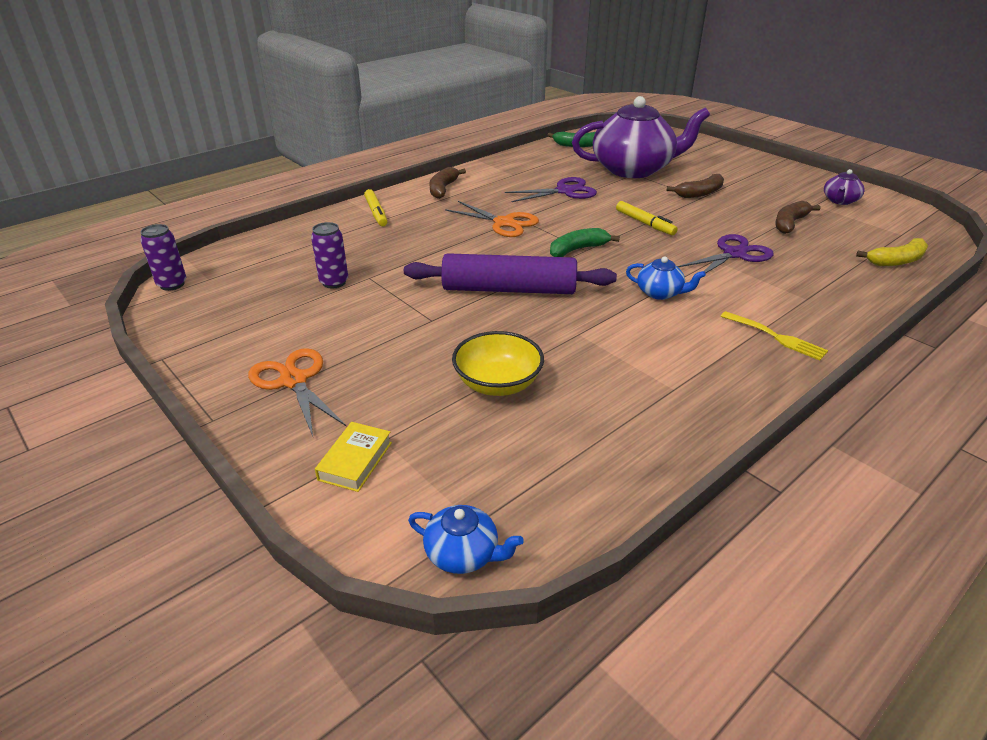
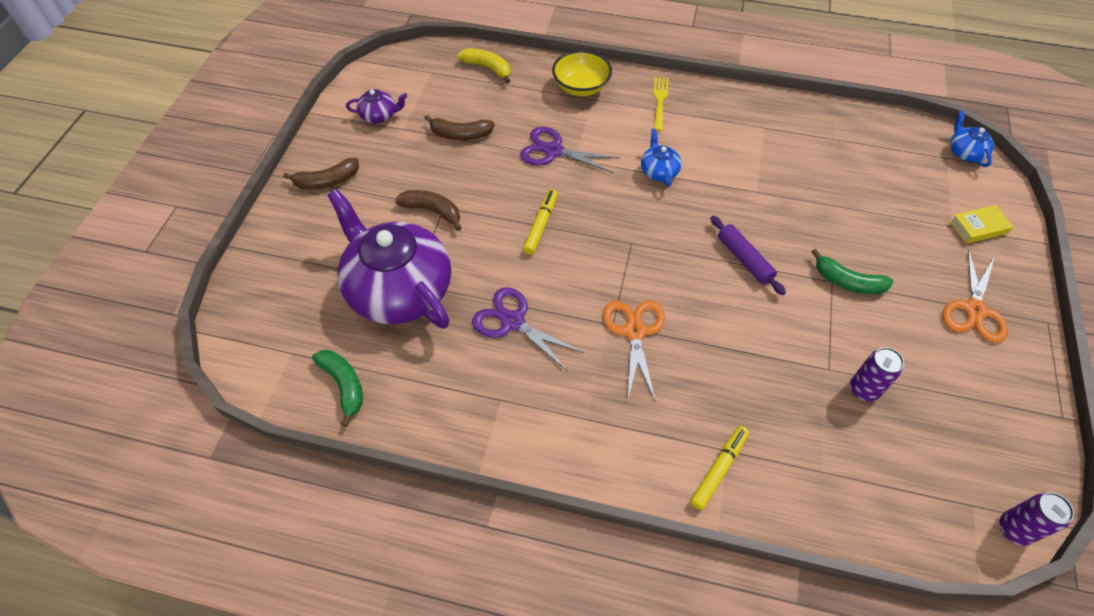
camera: 125 degrees left, 20 degrees up
(443, 189) = (601, 447): brown banana -> brown banana (327, 181)
(497, 383) = (850, 204): yellow bowl -> yellow bowl (581, 87)
(509, 289) = (744, 259): purple rolling pin -> purple rolling pin, size x0.56
(577, 249) = (636, 248): green banana -> green banana (847, 282)

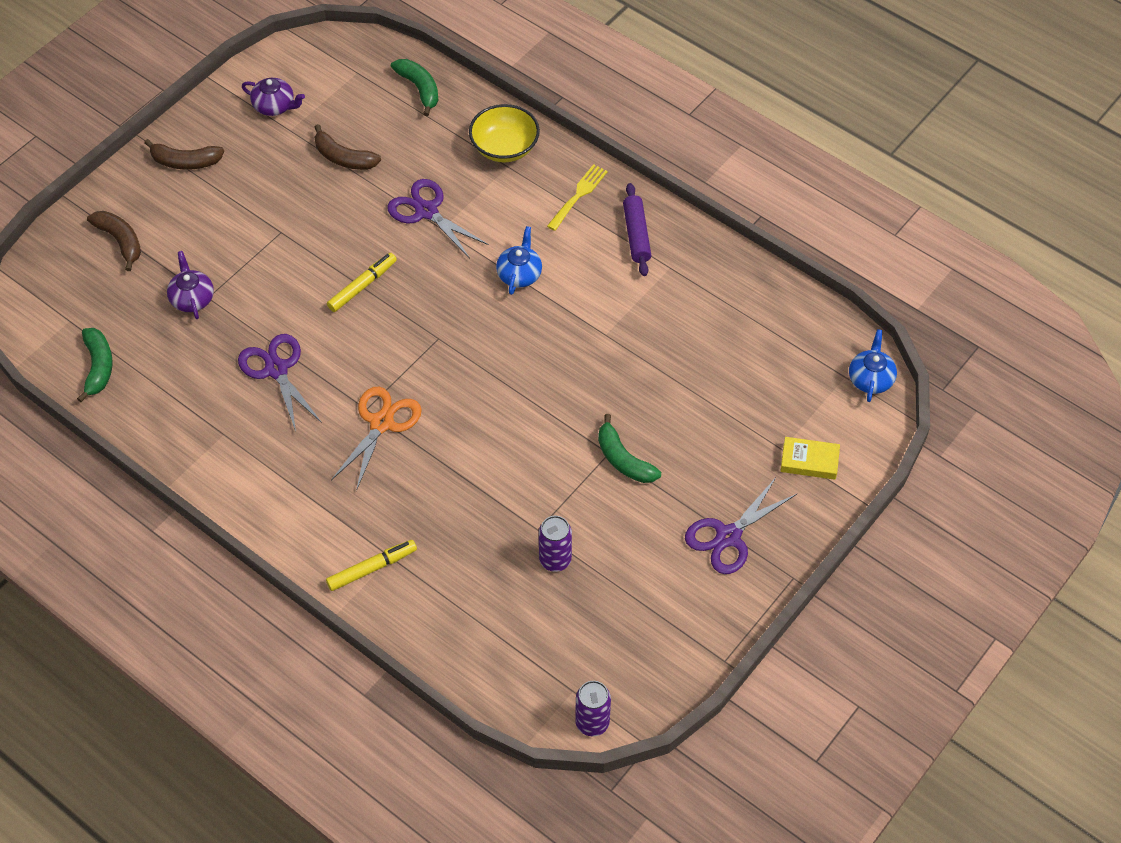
camera: 25 degrees right, 0 degrees up
(399, 289) = (192, 298): purple teapot -> purple teapot, size x0.41
(432, 211) = (267, 232): brown banana -> brown banana (120, 241)
(487, 68) = (419, 89): yellow banana -> green banana
(744, 259) = (538, 398): purple rolling pin -> purple rolling pin (636, 235)
(974, 310) = (728, 536): orange scissors -> purple scissors

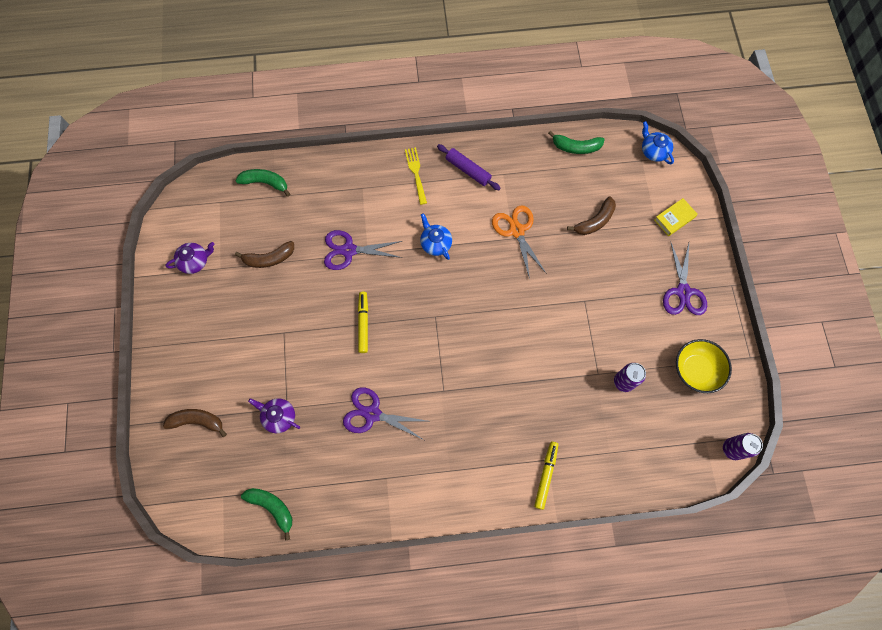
camera: 45 degrees left, 15 degrees up
(185, 162) = (181, 339): brown banana -> brown banana (595, 221)
(381, 423) = (460, 391): orange scissors -> orange scissors (516, 231)
(504, 148) = (349, 178): yellow bowl -> yellow bowl (696, 370)
(623, 459) = (595, 297): green banana -> green banana (576, 147)

